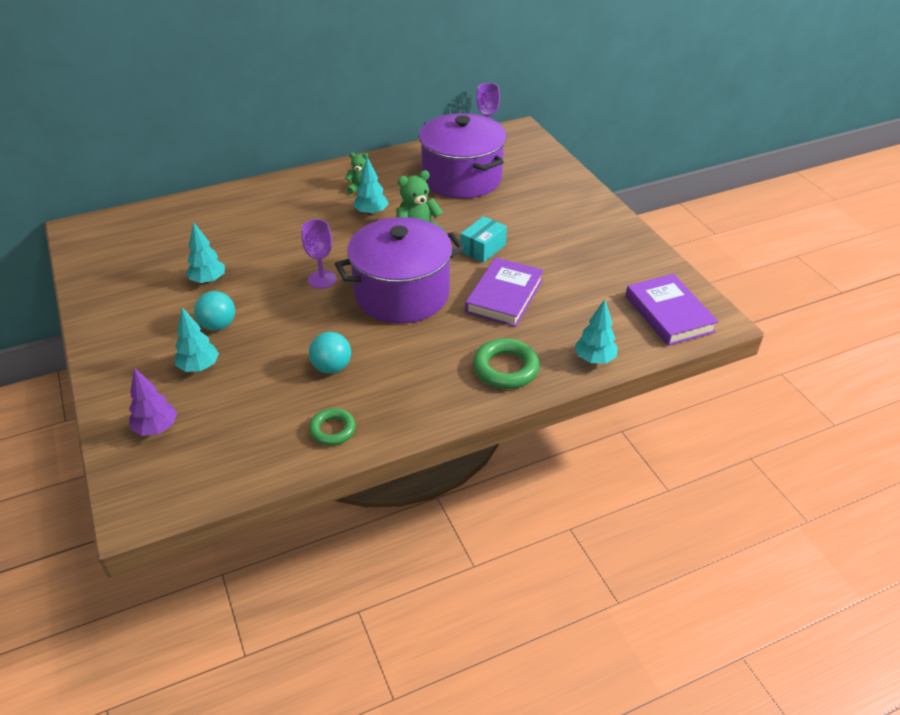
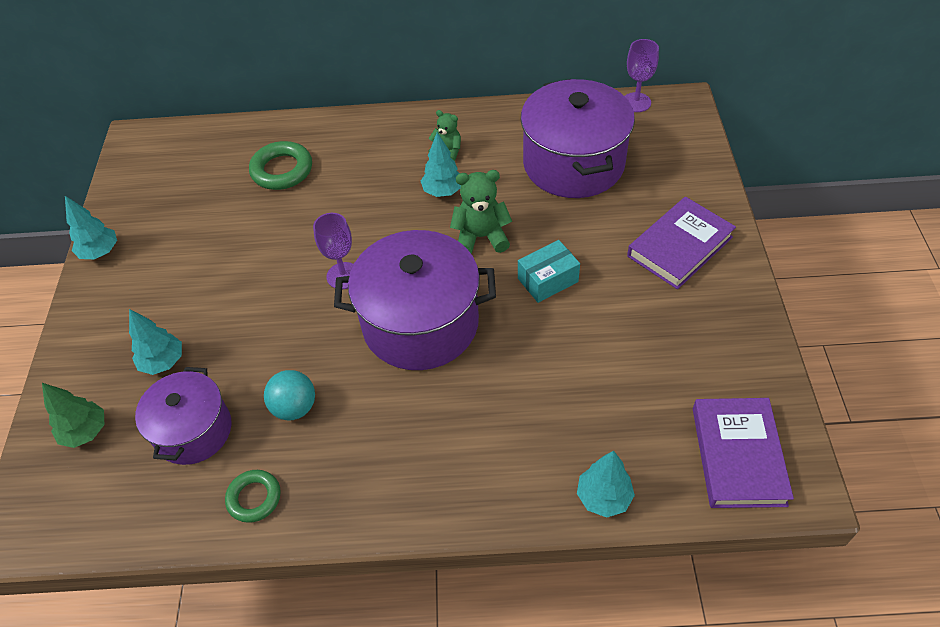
camera: 25 degrees right, 10 degrees up
(156, 428) = (86, 432): purple tree -> green tree
(208, 281) = (226, 244): turquoise tree -> turquoise tree (100, 252)
(218, 325) = (208, 310): turquoise ball -> none
(254, 403) = (193, 431): none -> purple pot
(504, 296) = (539, 362): purple book -> purple book (680, 247)
(505, 368) = (487, 475): green ring -> green ring (282, 170)

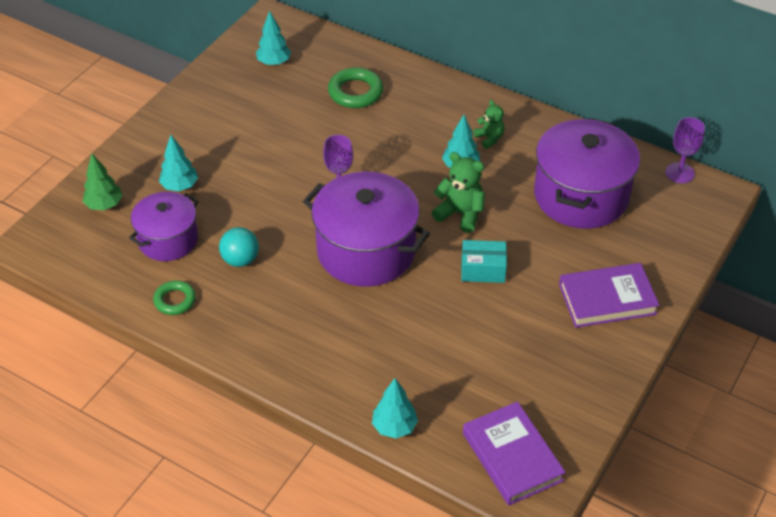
camera: 30 degrees right, 5 degrees down
(100, 252) = (191, 91): turquoise tree -> turquoise tree (274, 62)
(738, 455) = (512, 456): purple book -> purple book turned 60 degrees counterclockwise

